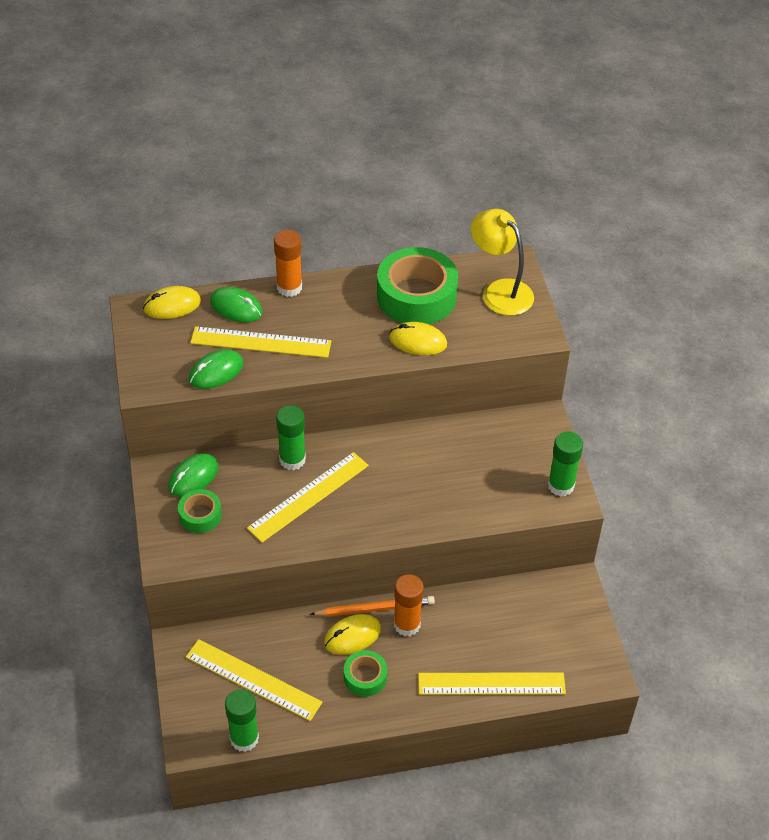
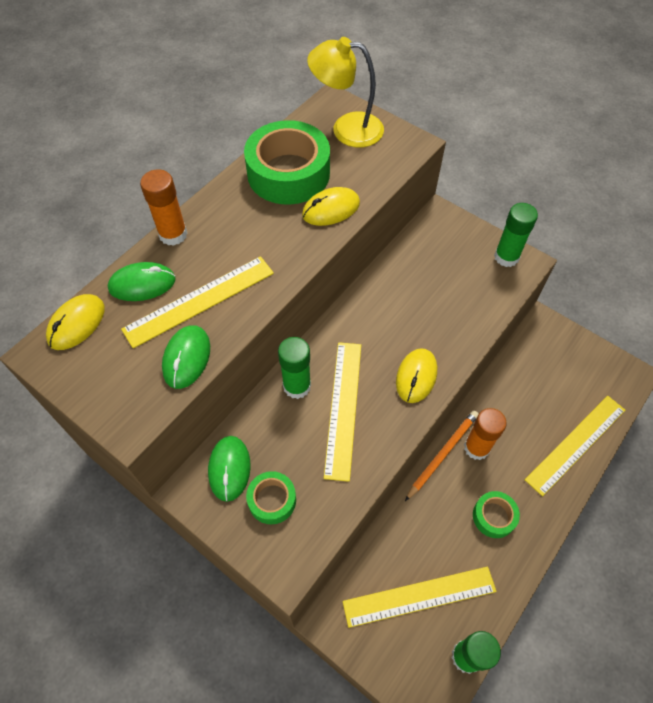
camera: 40 degrees left, 10 degrees up
(352, 636) = (450, 491): yellow mouse -> yellow mouse (416, 376)

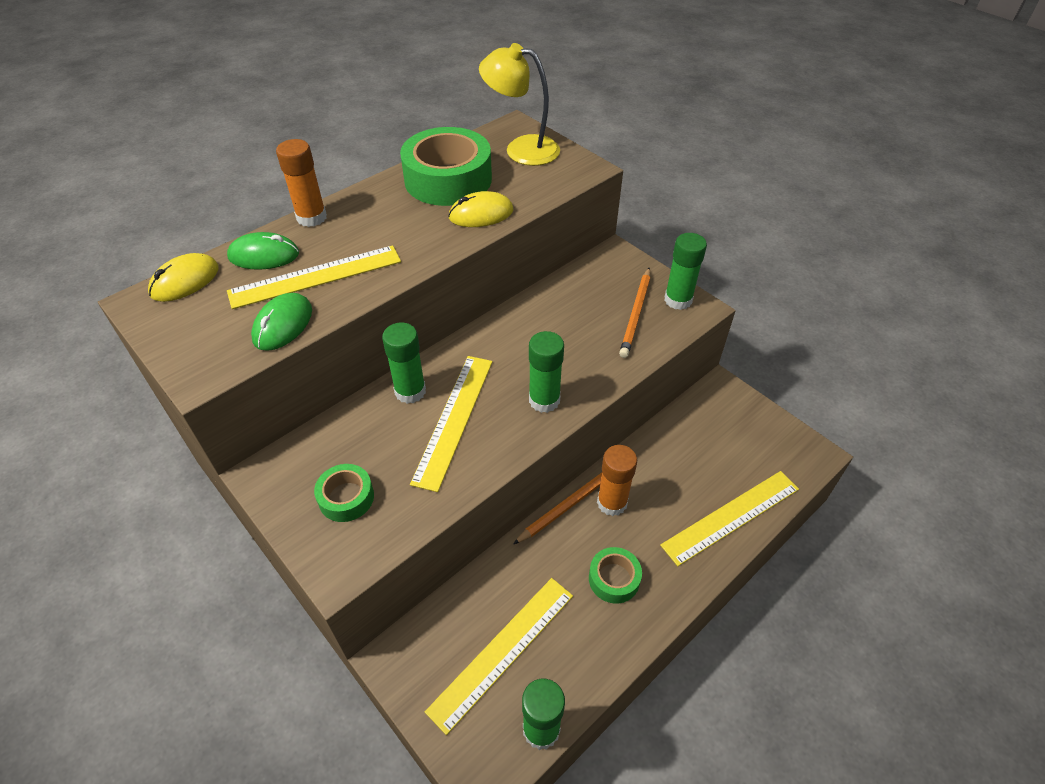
camera: 10 degrees right, 10 degrees down
(229, 469) = (311, 460): green mouse -> none
(416, 376) = (544, 400): yellow mouse -> green glue stick
(419, 596) = (503, 651): yellow ruler -> yellow ruler turned 45 degrees counterclockwise
(473, 277) = (636, 314): none -> orange pencil

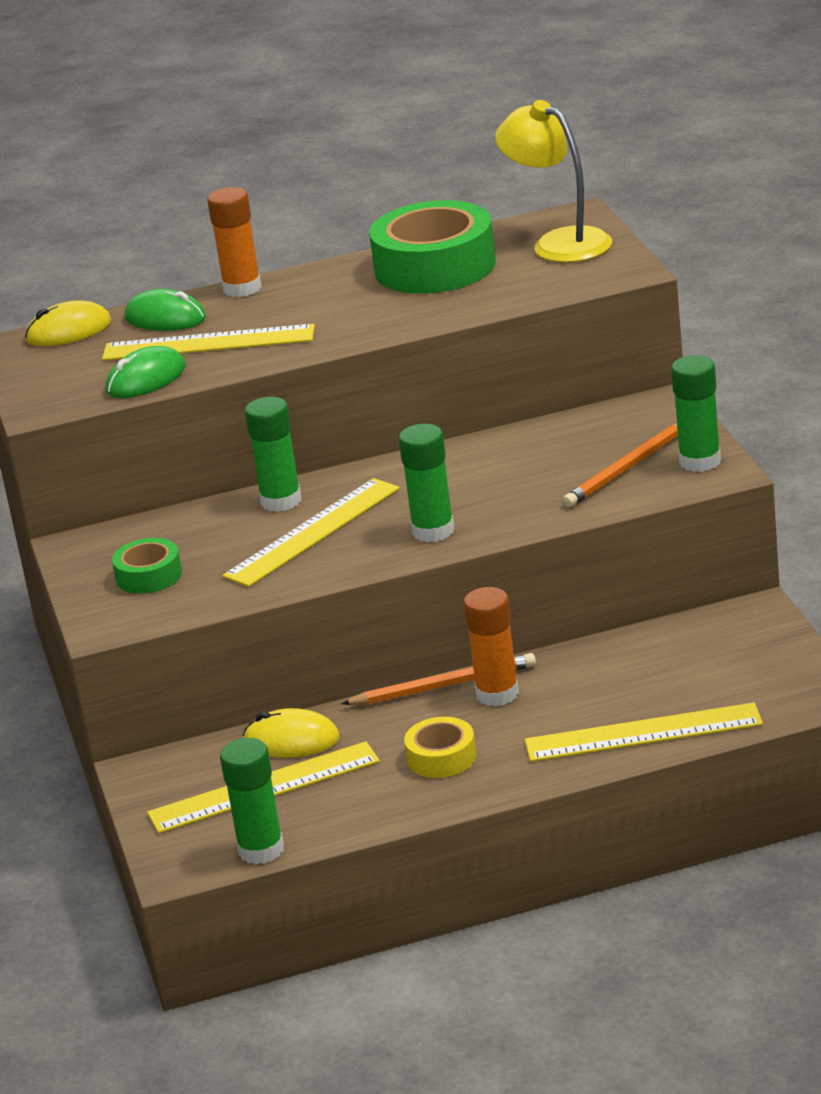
camera: 30 degrees right, 20 degrees down
(481, 214) = (445, 306): yellow mouse -> yellow mouse (291, 740)
(614, 579) = (441, 757): green tape -> yellow tape

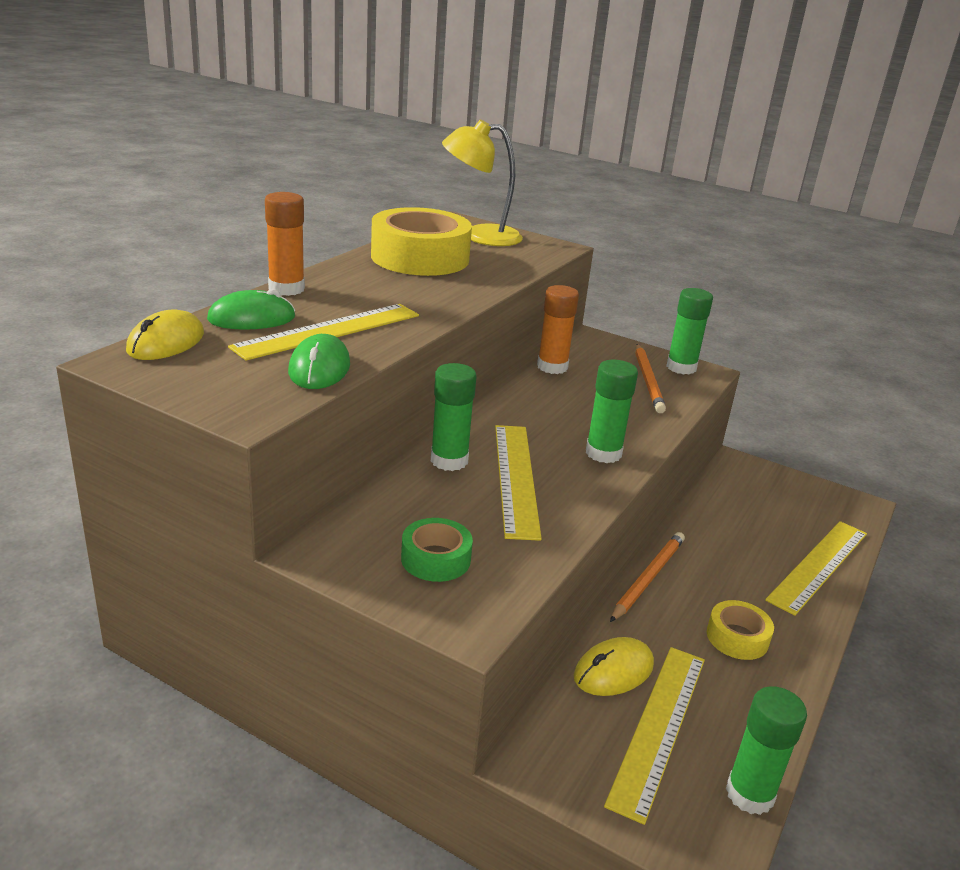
camera: 50 degrees left, 0 degrees up
(435, 266) = (420, 257): green tape -> yellow tape
(497, 694) = (691, 571): orange glue stick -> orange glue stick (552, 367)

